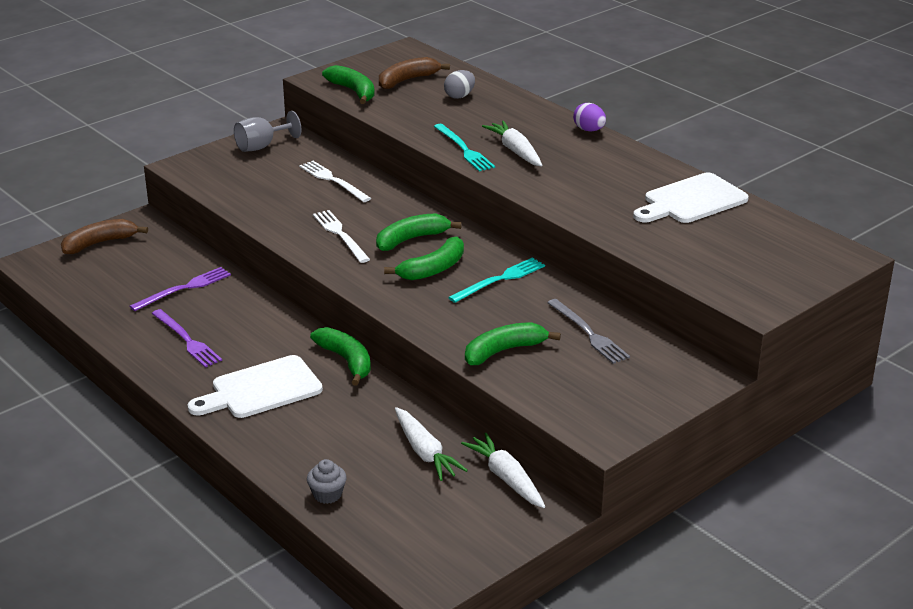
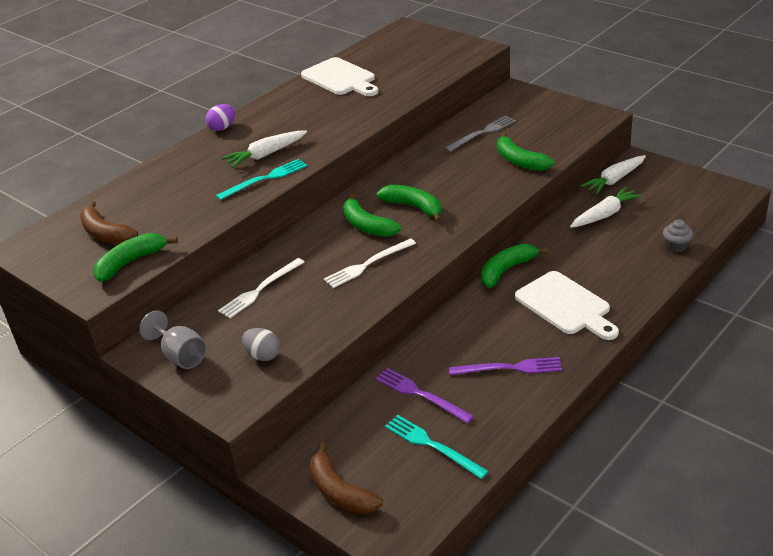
camera: 95 degrees left, 5 degrees up
(187, 340) = (510, 368): purple fork -> purple fork turned 45 degrees clockwise
(459, 96) = (148, 198): grey egg -> grey egg (263, 355)
(500, 280) = (421, 176): turquoise fork -> turquoise fork (432, 445)

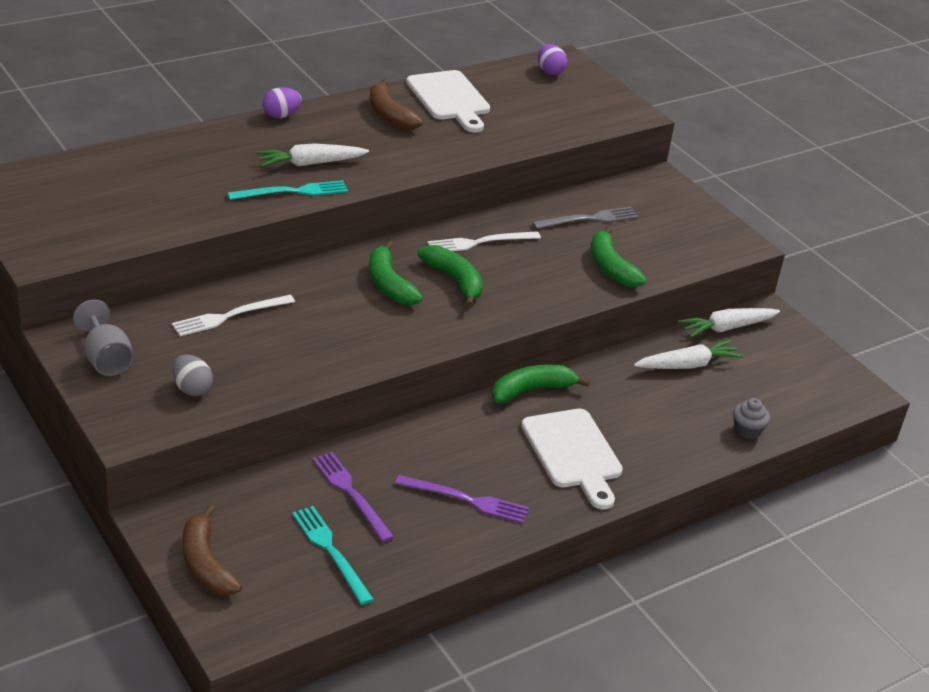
camera: 10 degrees right, 0 degrees up
(105, 234) = (87, 197): brown banana -> brown banana (389, 114)
(130, 262) = (96, 238): green banana -> none
(367, 264) = (363, 328): white fork -> white fork (480, 242)
(400, 38) = (550, 71): none -> purple egg

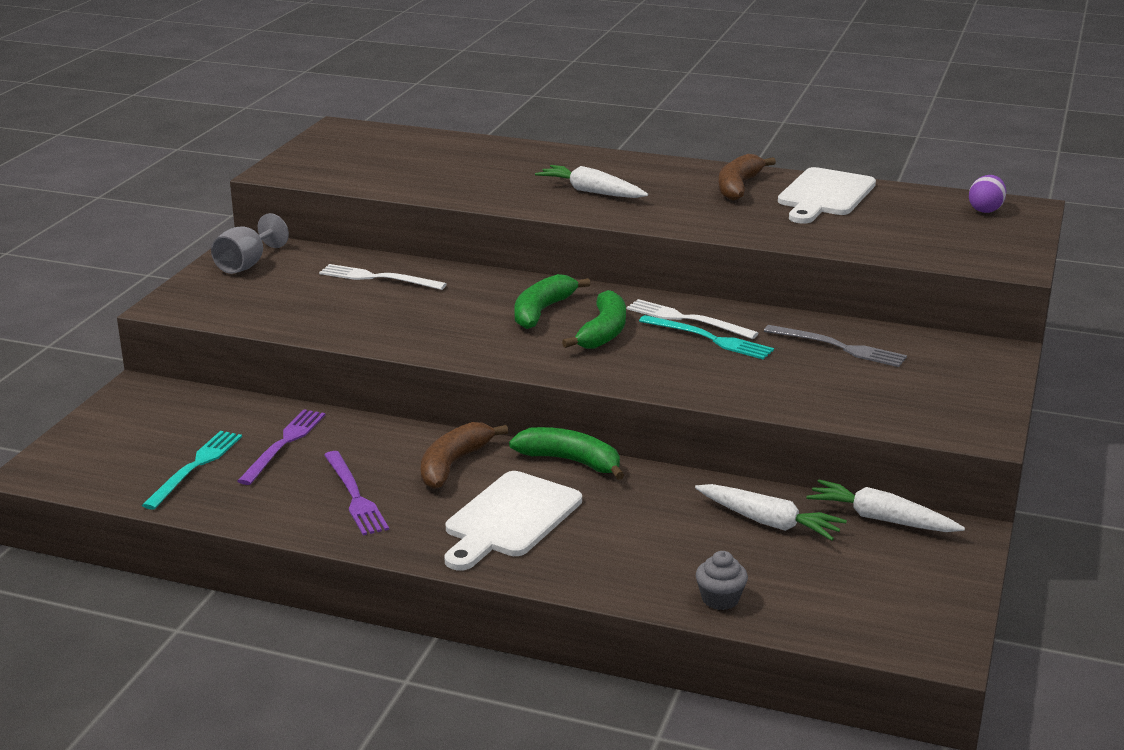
camera: 55 degrees right, 10 degrees down
(192, 389) = (259, 303): grey egg -> none
(206, 563) = (111, 426): brown banana -> brown banana (453, 464)
(281, 115) = (639, 159): purple egg -> none
(293, 192) = (535, 202): turquoise fork -> turquoise fork (709, 339)
(611, 267) = (779, 386): green banana -> none

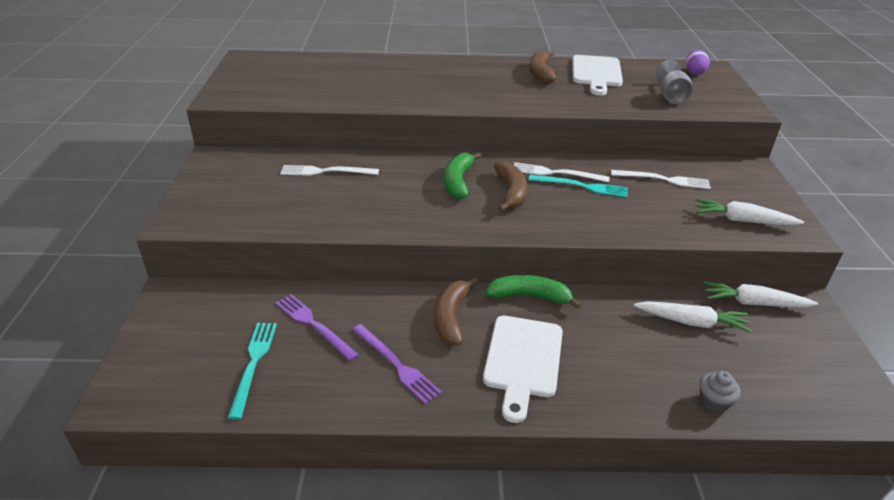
camera: 20 degrees left, 10 degrees up
(246, 264) = (220, 174): grey goblet -> grey goblet (671, 97)
(284, 444) = (314, 325): purple fork -> purple fork turned 45 degrees counterclockwise
(591, 192) = (452, 88): white carrot -> white carrot (742, 220)
(603, 332) = (511, 192): green banana -> brown banana
(839, 347) = (663, 180): grey fork -> white fork

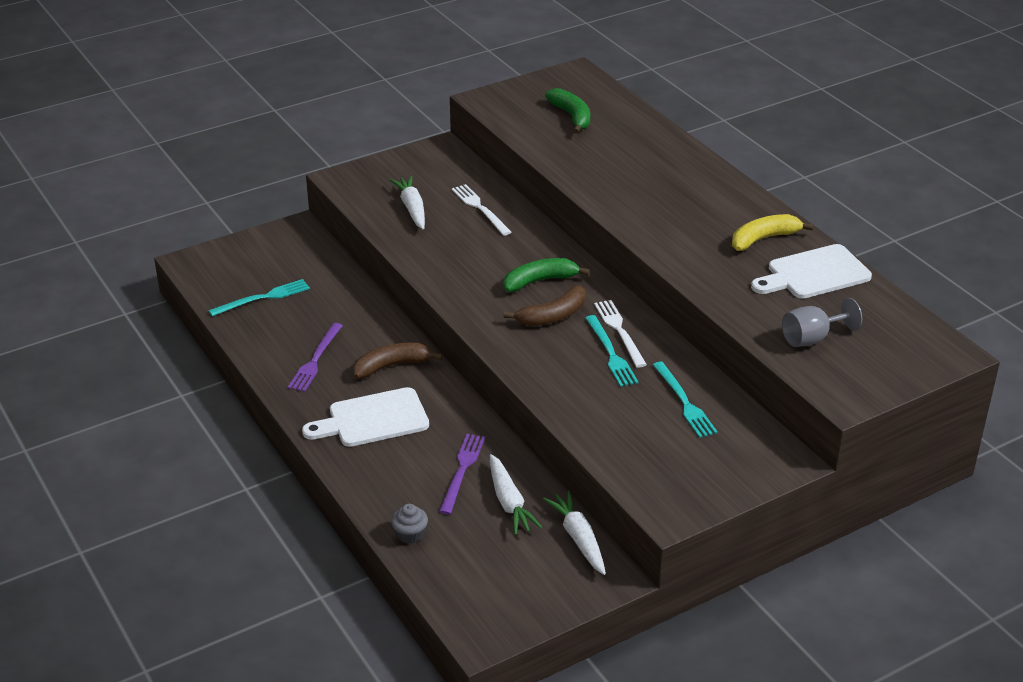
camera: 60 degrees right, 0 degrees up
(314, 325) = (324, 305): purple fork -> purple fork (462, 470)
(529, 296) = (458, 398): green banana -> green banana (572, 116)
(540, 73) = (763, 239): brown banana -> yellow banana
(663, 180) = (684, 402): white fork -> turquoise fork
(694, 72) = (915, 341): purple egg -> none
(742, 220) = (653, 470): white carrot -> white carrot (412, 208)

